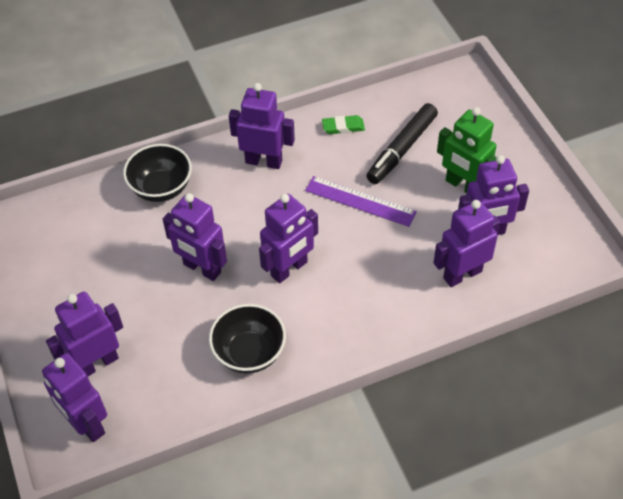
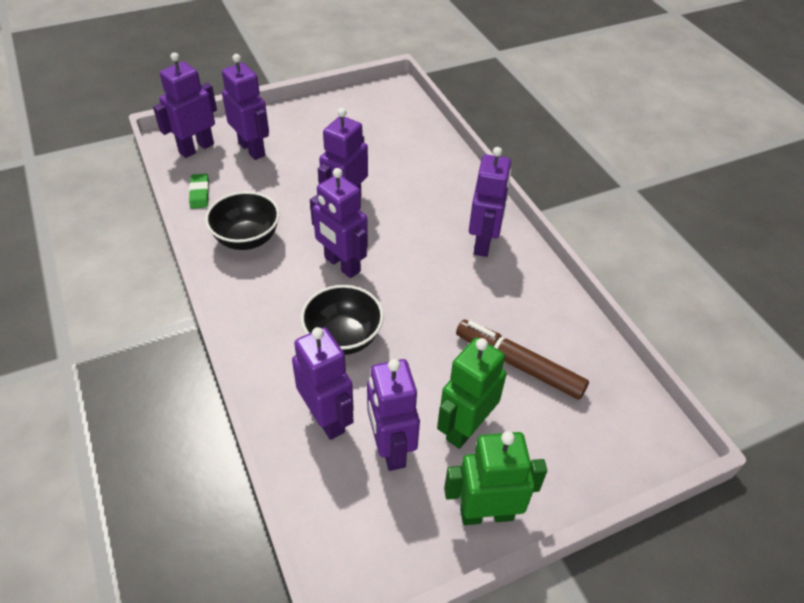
camera: 85 degrees right, 5 degrees down
(161, 188) = (440, 173): black bowl -> black bowl (343, 338)
(343, 127) = (545, 308): green eraser -> green eraser (199, 193)
(360, 201) = (433, 323): purple ruler -> none
(402, 149) = (518, 365): black marker -> brown marker
(531, 178) = (486, 513): none -> green robot

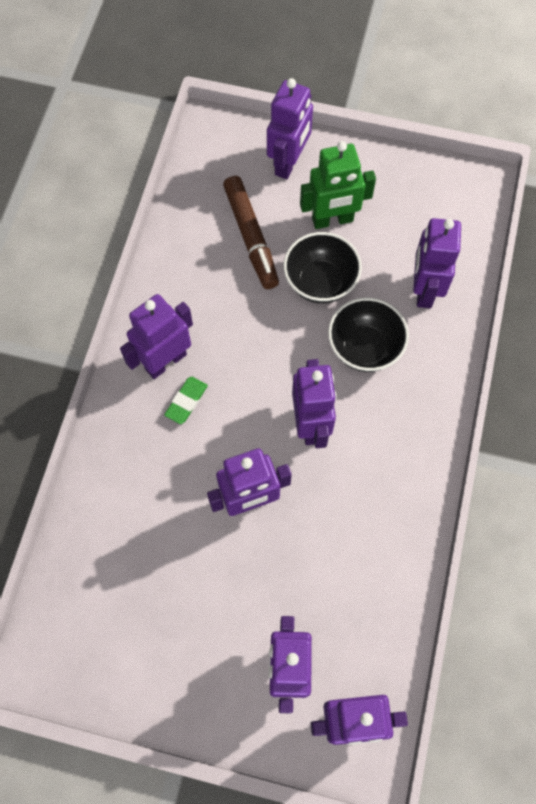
camera: 140 degrees left, 20 degrees up
(199, 193) = (389, 627): green eraser -> green eraser (186, 401)
(247, 239) = (377, 520): black bowl -> black bowl (320, 282)
(390, 448) = (395, 240): purple robot -> purple robot (288, 163)
(486, 513) = (367, 164): green robot -> none

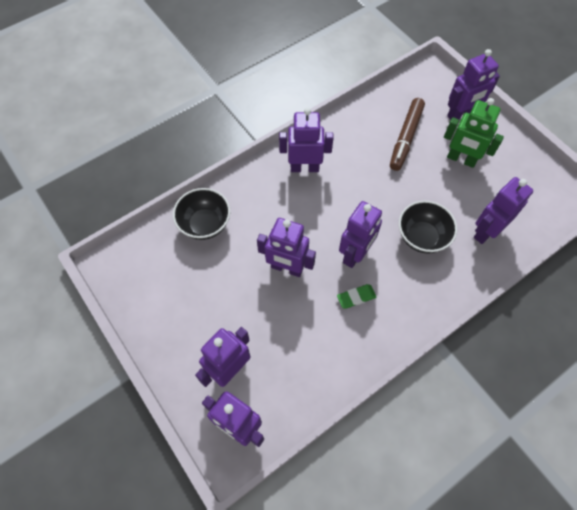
camera: 40 degrees right, 5 degrees down
(186, 401) = (298, 194): green eraser -> green eraser (356, 297)
(320, 282) = (425, 186): black bowl -> black bowl (205, 224)

